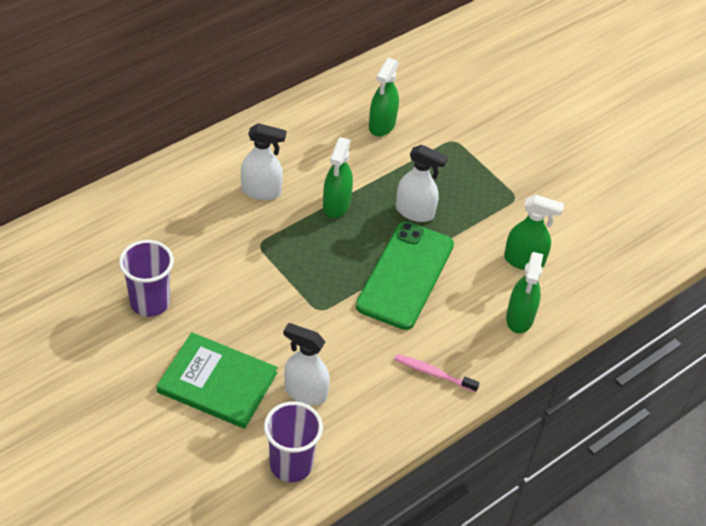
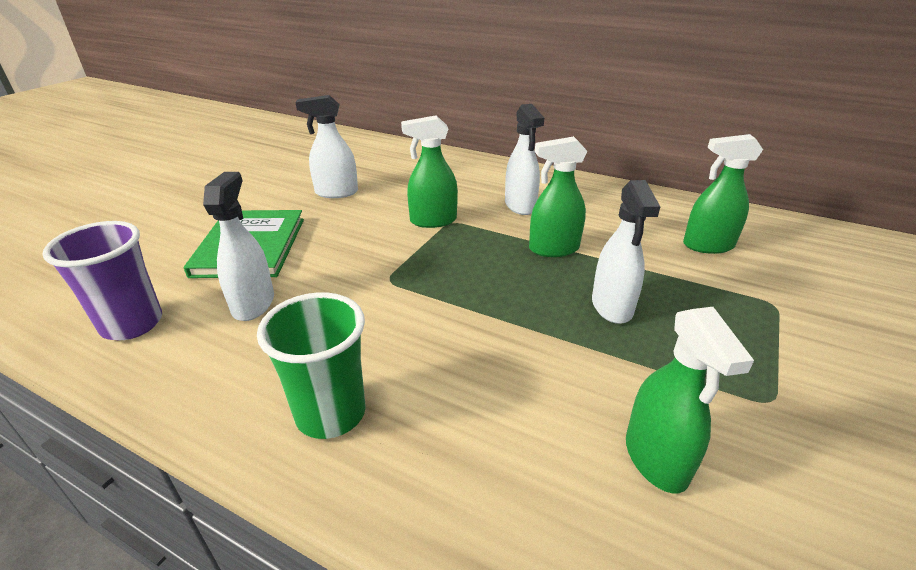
camera: 70 degrees right, 15 degrees down
(150, 302) = (336, 192): purple cup -> white spray bottle
(405, 275) = (497, 329): green phone -> none
(434, 373) = (331, 413): pink toothbrush -> green cup
(519, 318) = (520, 497): green spray bottle -> green spray bottle (433, 221)

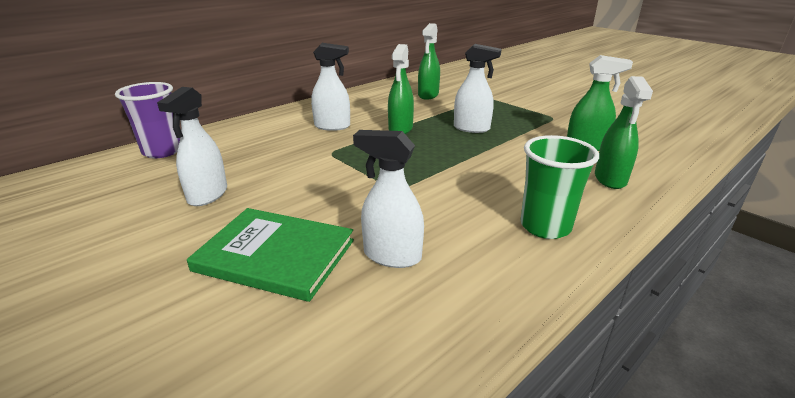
camera: 70 degrees left, 5 degrees down
(132, 324) = (382, 342): purple cup -> purple cup (162, 151)
(433, 221) = (321, 159): green spray bottle -> green spray bottle (610, 179)

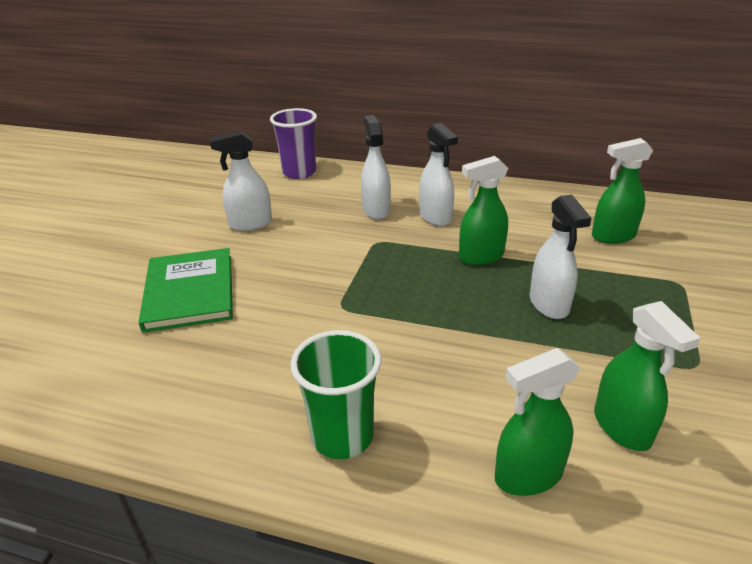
camera: 60 degrees right, 5 degrees up
(391, 256) = (222, 348): white spray bottle -> white spray bottle (376, 210)

